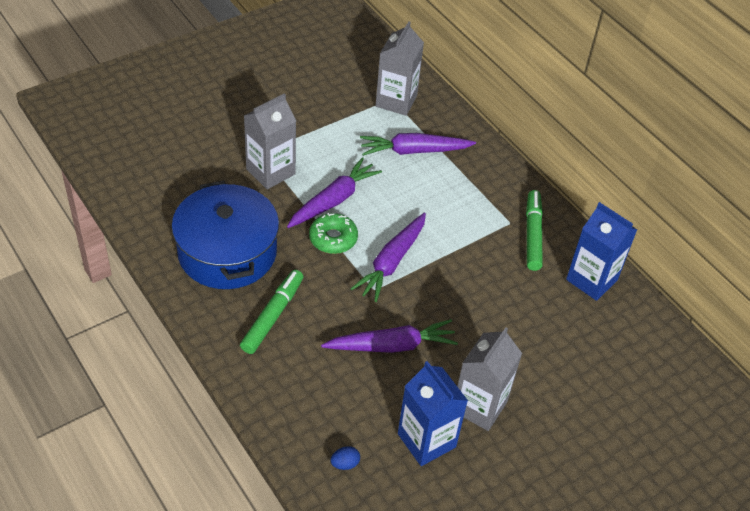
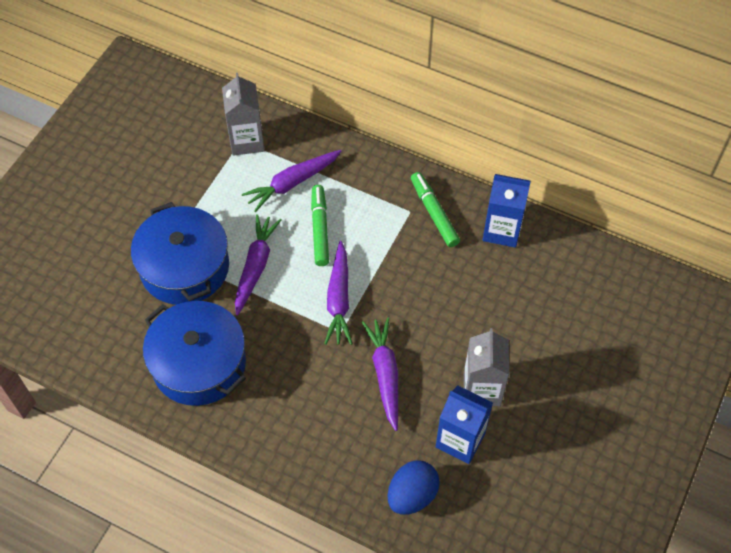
camera: 25 degrees left, 10 degrees up
(270, 171) = (184, 267): grey carton -> blue pot
(272, 316) = (275, 401): green marker -> green marker (320, 229)
(333, 238) = (278, 303): green donut -> none
(345, 464) = (412, 495): blue egg -> blue egg, size x2.24
(392, 346) = (385, 374): purple carrot -> purple carrot turned 60 degrees counterclockwise

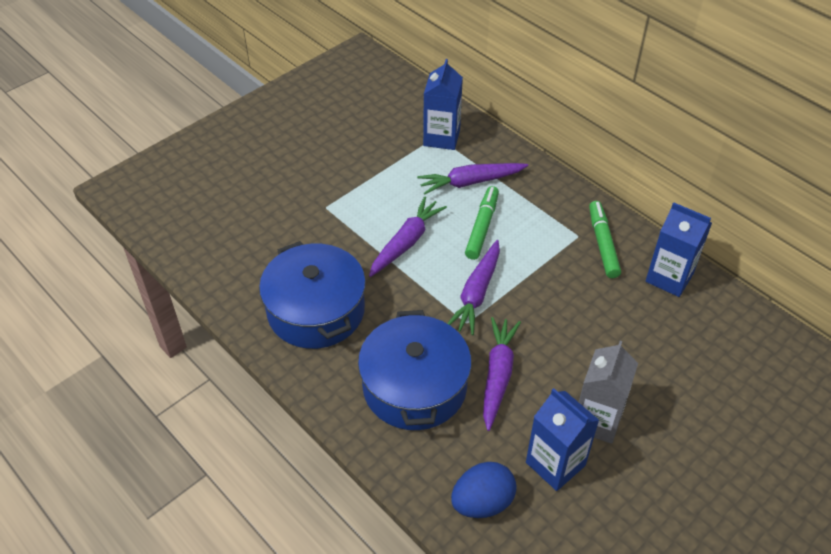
camera: 20 degrees right, 10 degrees down
(184, 267) = (339, 225): blue pot -> blue pot (414, 386)
(247, 141) = (441, 137): grey carton -> blue carton

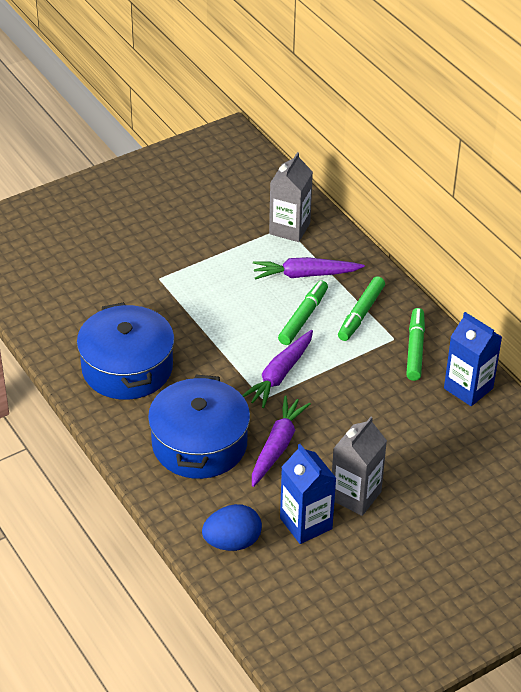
camera: 10 degrees right, 5 degrees down
(406, 242) = (227, 321): purple carrot -> none
(441, 137) = (289, 228): blue carton -> grey carton
(537, 214) = (361, 314): none -> green marker

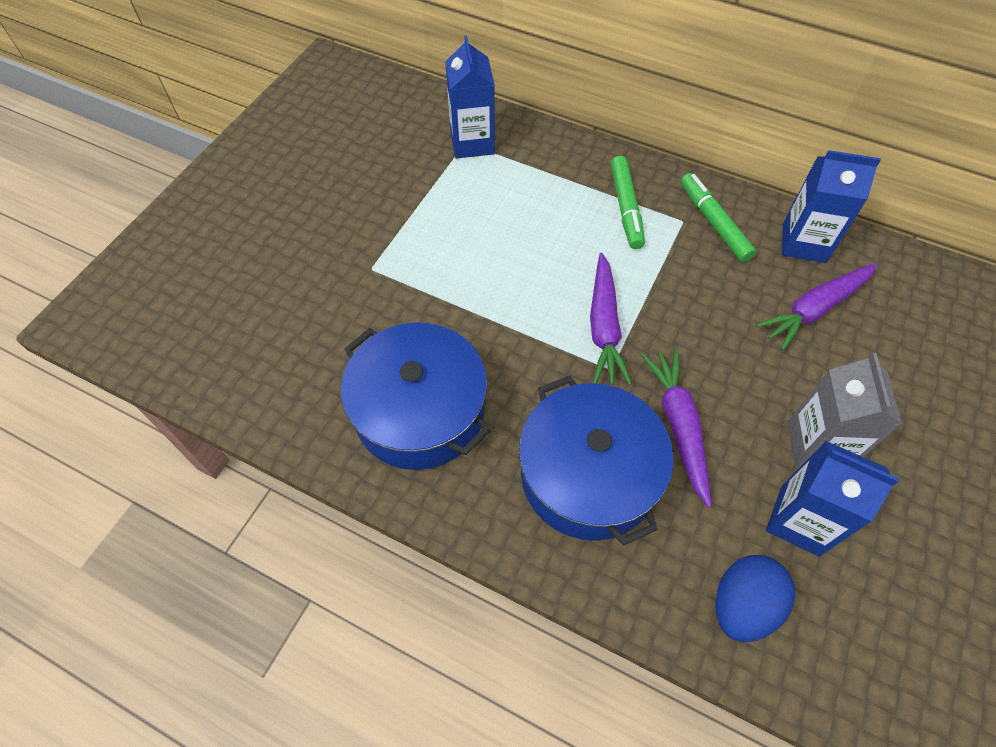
camera: 30 degrees left, 15 degrees up
(289, 228) = (472, 143): grey carton -> blue carton
(303, 317) = (570, 241): green marker -> none
(305, 275) = (531, 189): purple carrot -> purple carrot (814, 309)

